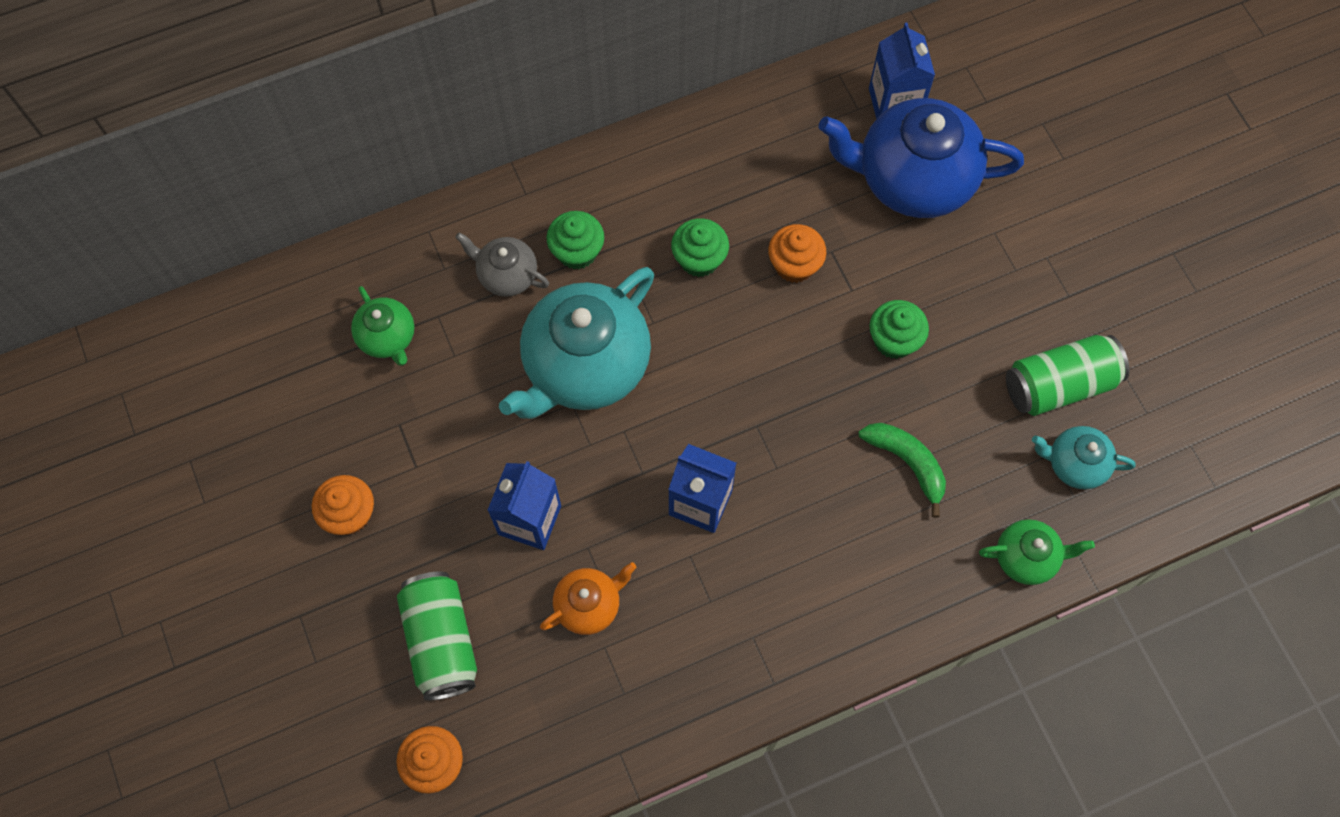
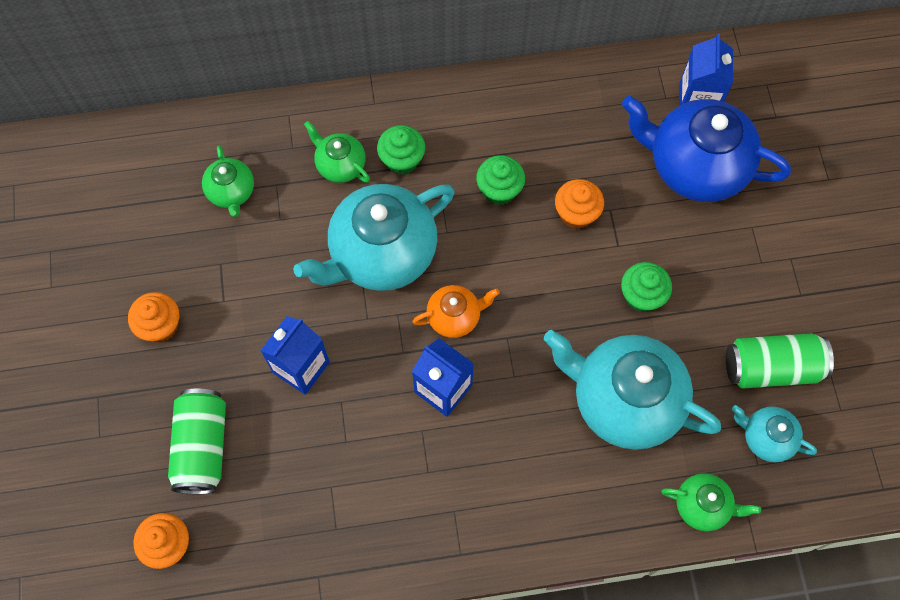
camera: 15 degrees right, 0 degrees up
(506, 275) = (340, 165): grey teapot -> green teapot
(589, 605) = (328, 449): orange teapot -> orange teapot (455, 317)
(907, 463) = (624, 400): green banana -> turquoise teapot

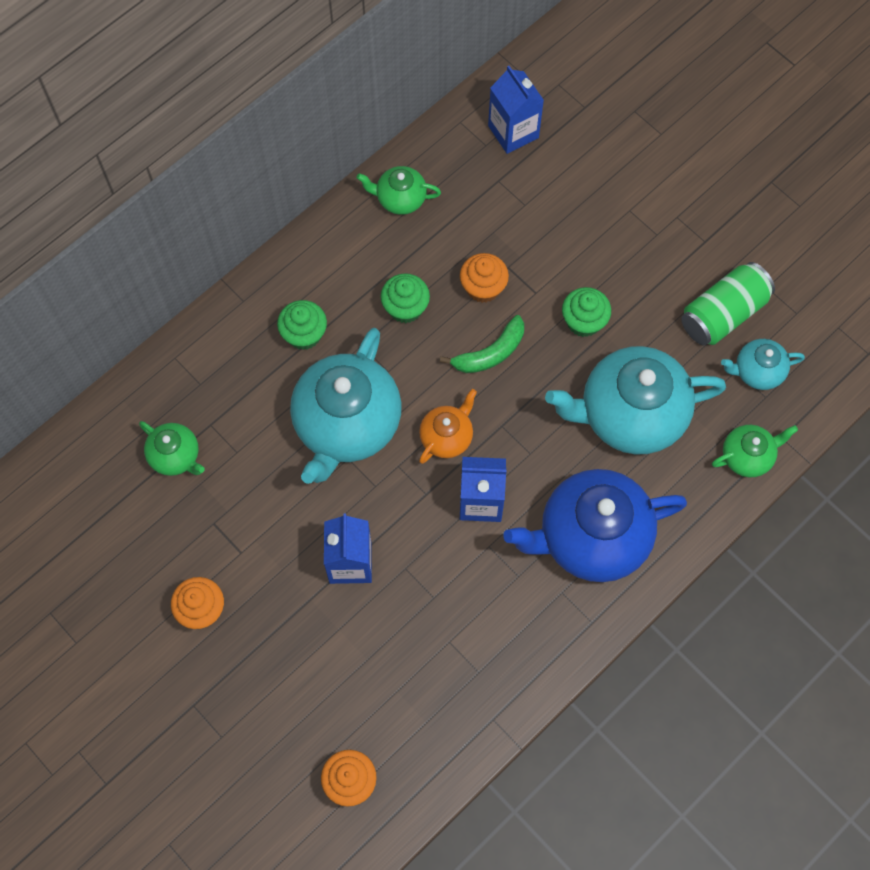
camera: 35 degrees left, 0 degrees up
(202, 447) = (317, 683): green can -> none
(340, 165) = (254, 372): green teapot -> green teapot (400, 199)
(542, 271) = (490, 353): none -> green banana
(695, 166) = (550, 188): blue teapot -> blue teapot (591, 537)

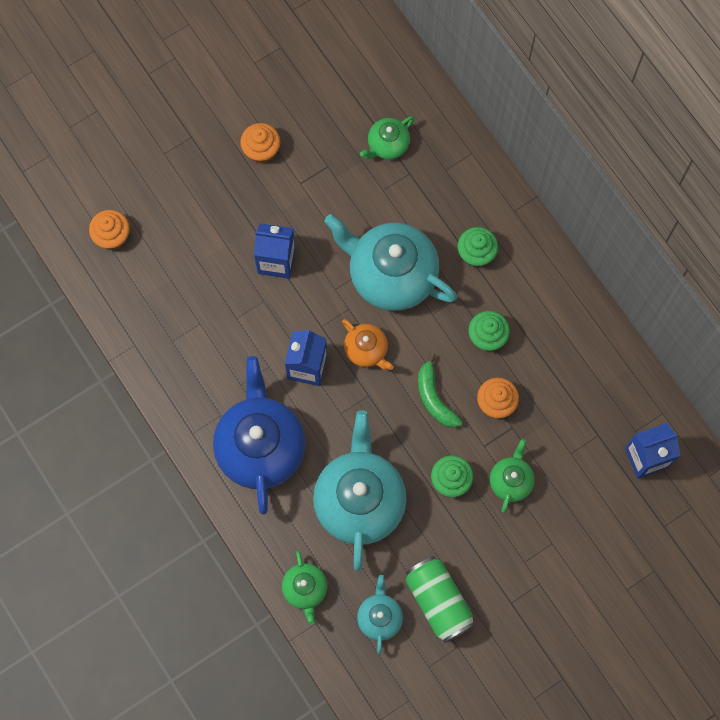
camera: 100 degrees right, 5 degrees up
(400, 199) = (591, 349): green teapot -> green teapot (511, 481)

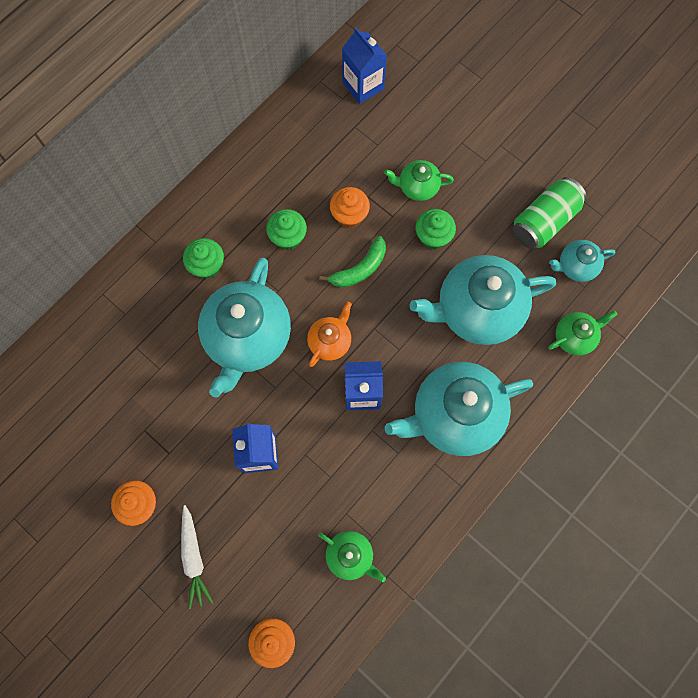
camera: 105 degrees left, 0 degrees up
(201, 186) = (194, 558): none -> white carrot
(261, 447) = (454, 415): blue teapot -> turquoise teapot
(387, 145) = (109, 376): green teapot -> green teapot (350, 556)

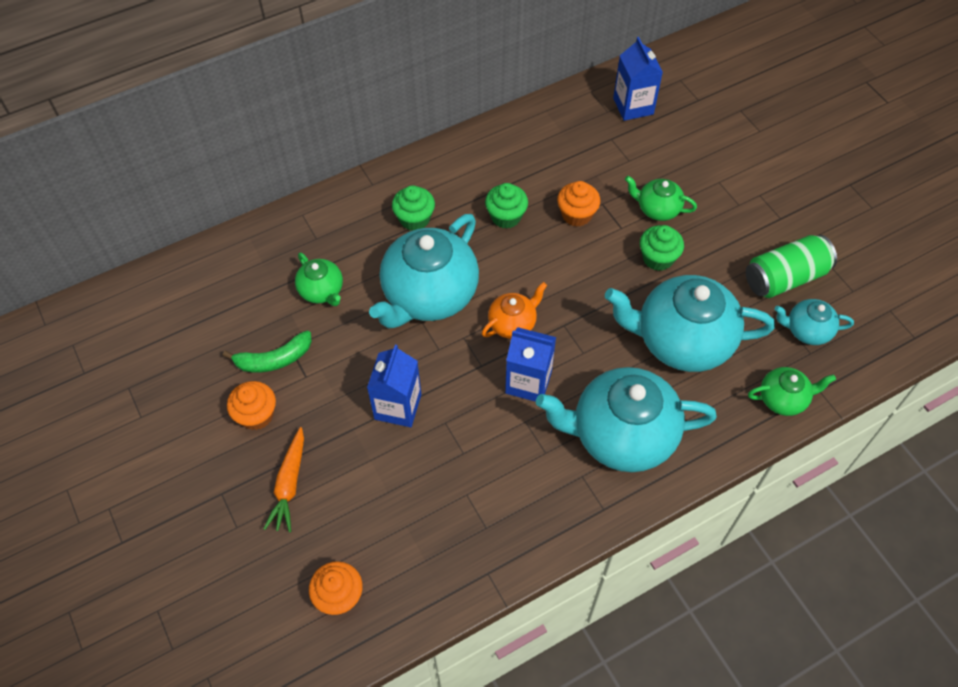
camera: 20 degrees right, 15 degrees down
(194, 558) = (289, 485): white carrot -> orange carrot
(350, 556) = (455, 539): green teapot -> green teapot (322, 291)
(360, 269) = (569, 266): green banana -> green banana (274, 359)

